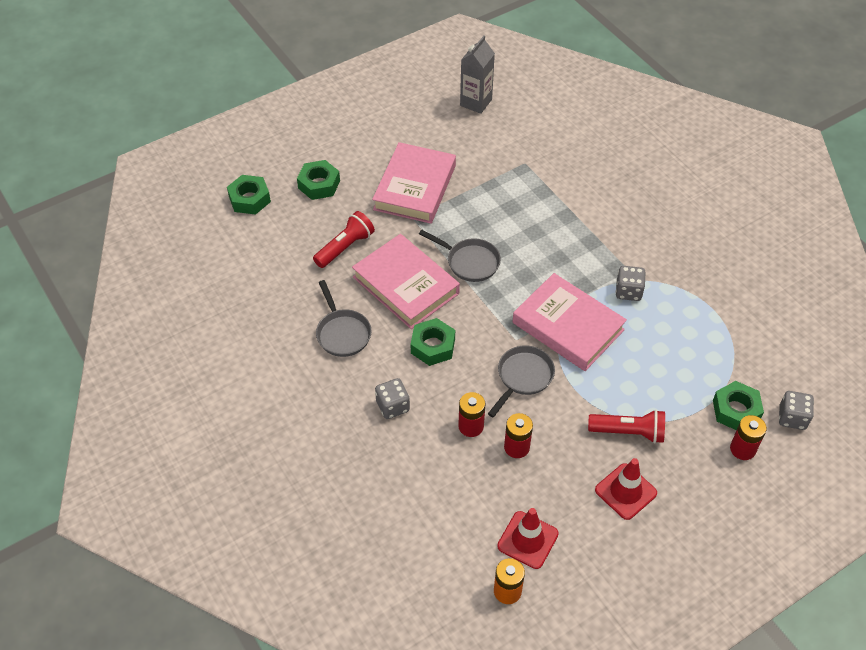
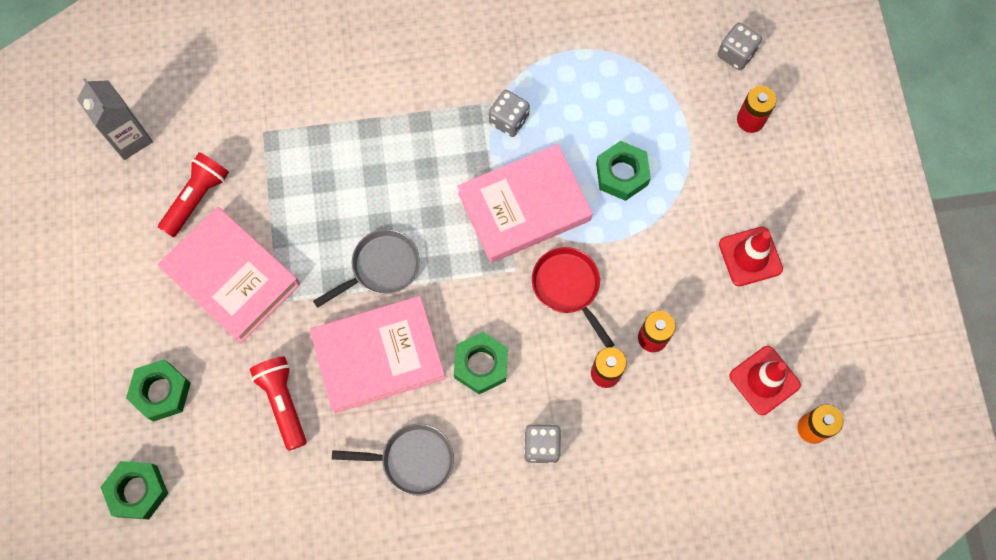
camera: 65 degrees left, 20 degrees up
(523, 377) = (568, 288): grey pan -> red pan
(628, 432) = (684, 216): red flashlight -> red flashlight (197, 198)
(736, 410) = (704, 100): green nut -> green nut (622, 174)

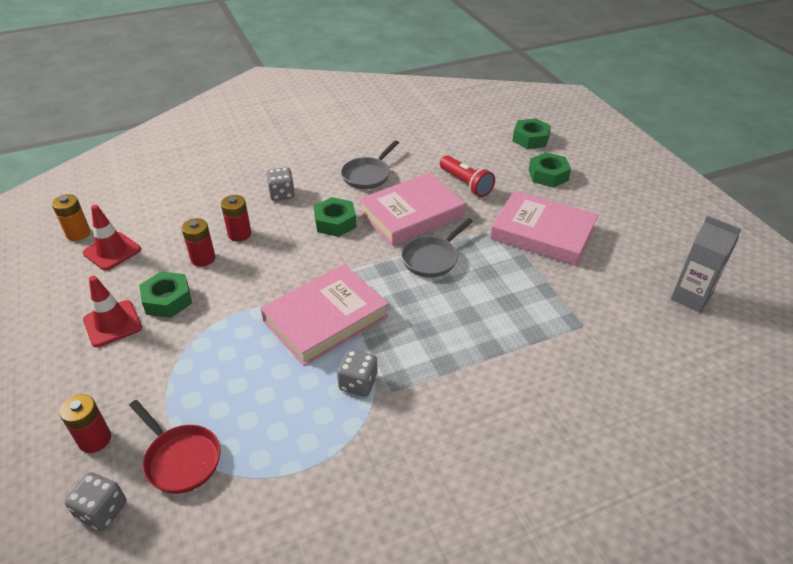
camera: 165 degrees right, 30 degrees down
(197, 198) = (604, 271): red flashlight -> none
(412, 460) = (368, 175): grey pan -> grey pan turned 45 degrees counterclockwise
(568, 288) = (276, 274): red pan -> red pan (180, 459)
(622, 174) = (236, 361): green nut -> green nut (168, 300)

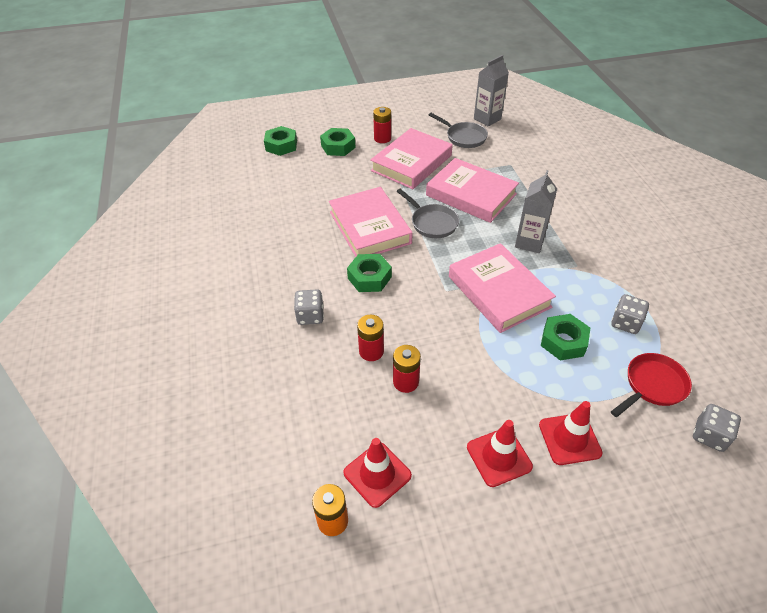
camera: 80 degrees left, 5 degrees up
(95, 439) = (643, 451): red battery -> red battery (382, 138)
(122, 376) = (569, 439): none -> red traffic cone
(168, 300) = (467, 409): green nut -> green nut (563, 341)
(358, 383) = (567, 277): grey dice -> grey dice (625, 323)
(368, 175) = (299, 249): grey pan -> grey pan (463, 137)
(417, 346) = (529, 242): none -> grey carton
(466, 184) = (335, 191): red flashlight -> none
(497, 288) = (471, 195): none -> pink book

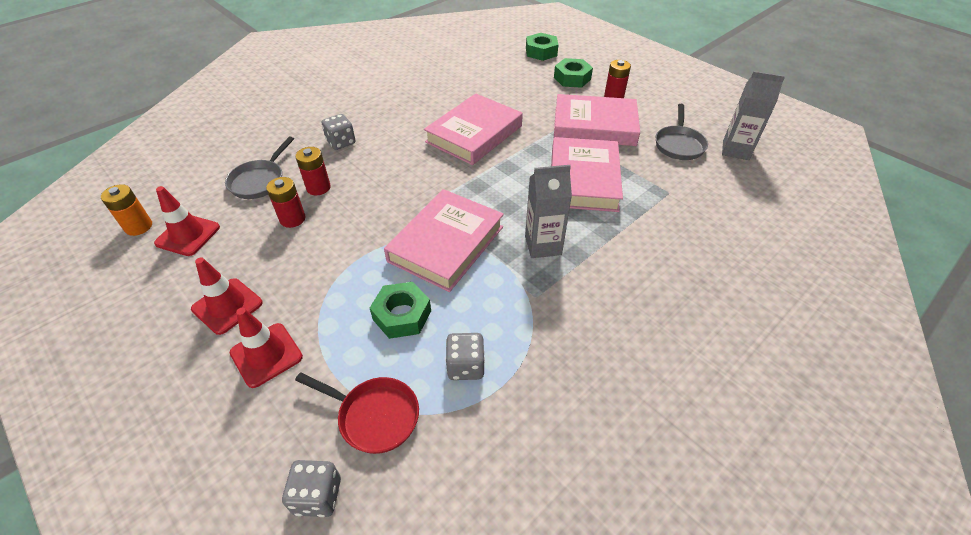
camera: 60 degrees right, 0 degrees up
(369, 277) = (407, 156): green nut -> none
(432, 223) = (514, 168): grey pan -> grey pan (259, 181)

